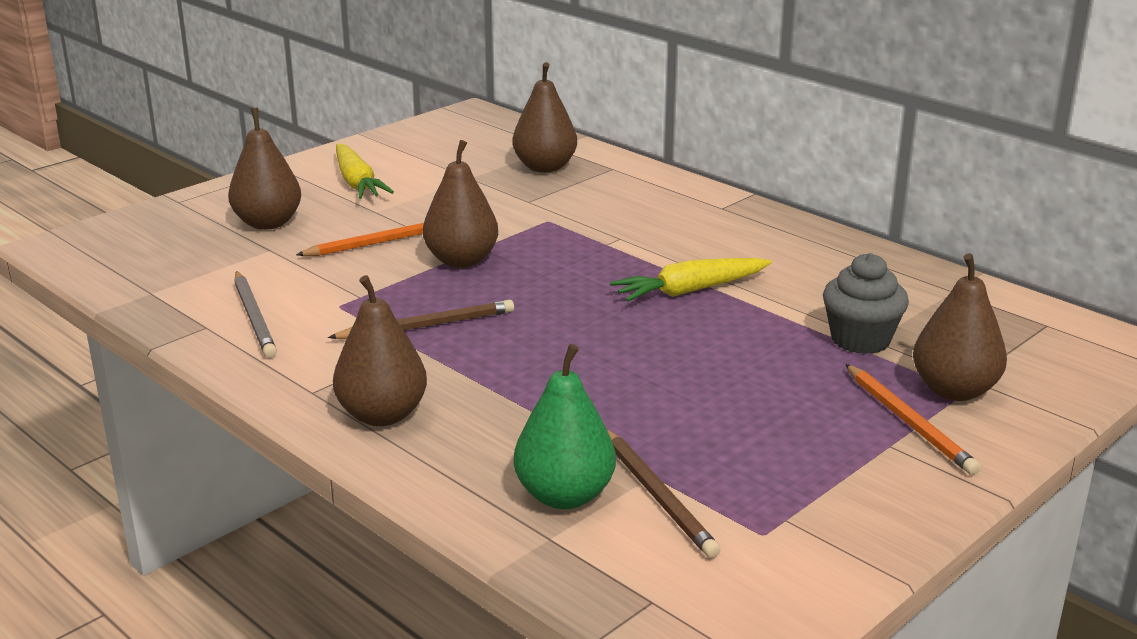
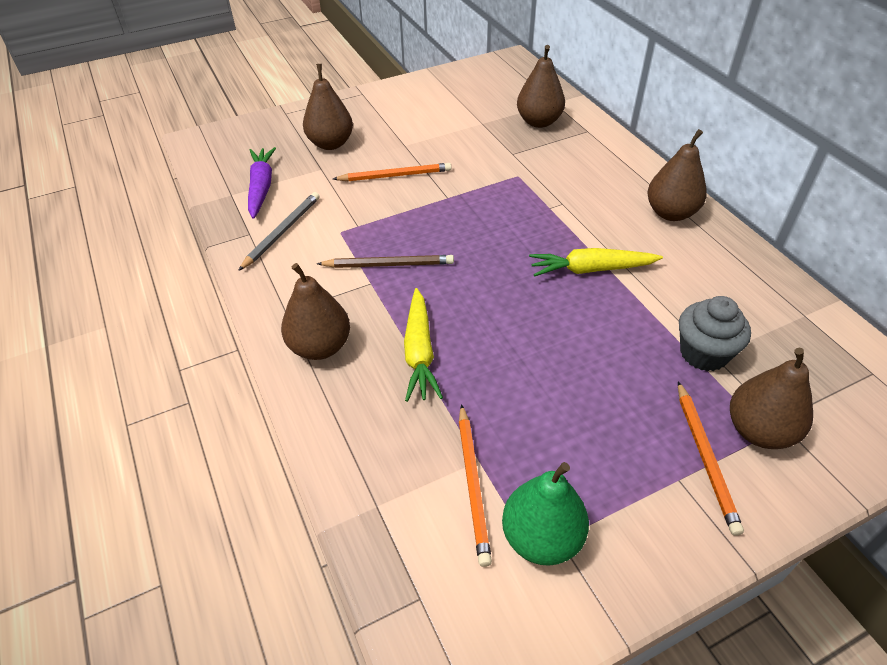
camera: 20 degrees right, 20 degrees up
(193, 279) = (261, 187): none -> purple carrot
(254, 318) = (282, 232): grey pencil -> grey pencil turned 150 degrees counterclockwise
(357, 183) = (404, 115): yellow carrot -> yellow carrot (419, 352)
(461, 260) = (440, 204): brown pear -> brown pear (671, 213)
(564, 496) = (406, 464): green pear -> green pear (541, 538)
(658, 496) = (473, 484): brown pencil -> orange pencil

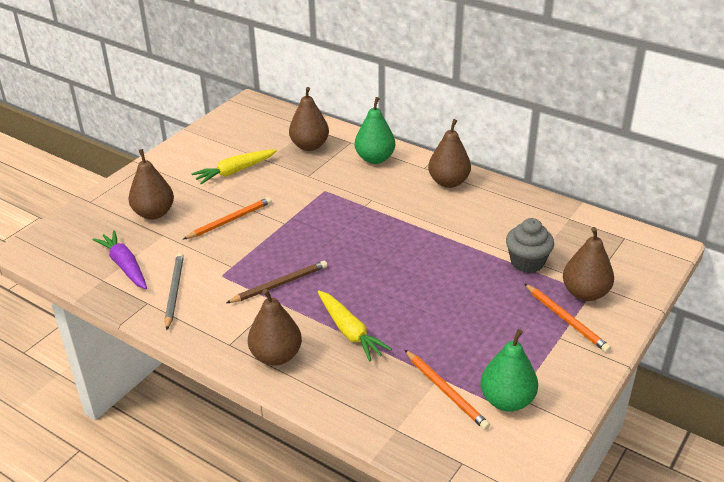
camera: 30 degrees left, 10 degrees down
(591, 269) = (423, 237): yellow carrot -> yellow carrot (235, 172)
(601, 157) = (375, 159): none -> green pear

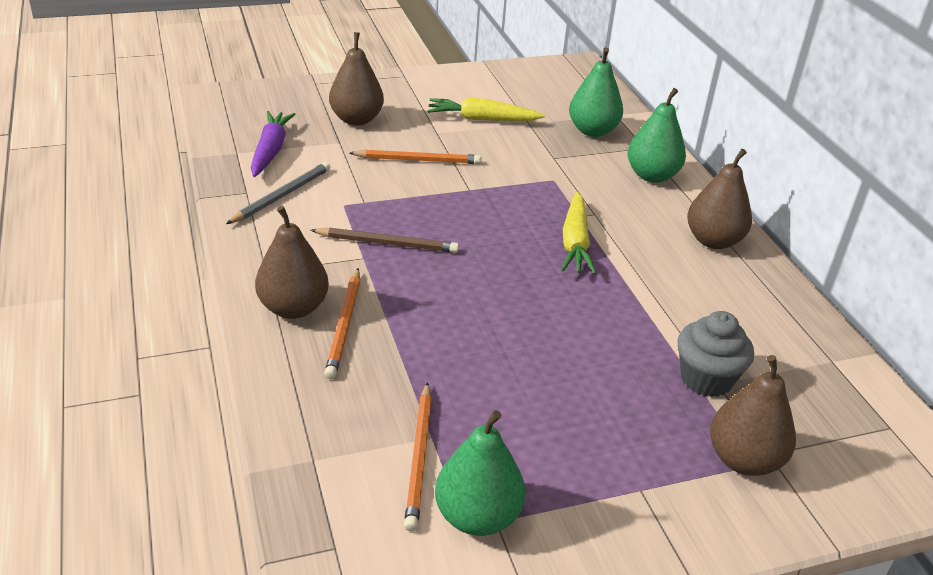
camera: 35 degrees right, 0 degrees up
(309, 146) = (592, 131): brown pear -> green pear
(350, 331) = (397, 329): yellow carrot -> yellow carrot (575, 243)
(566, 320) = (676, 475): orange pencil -> orange pencil (344, 325)

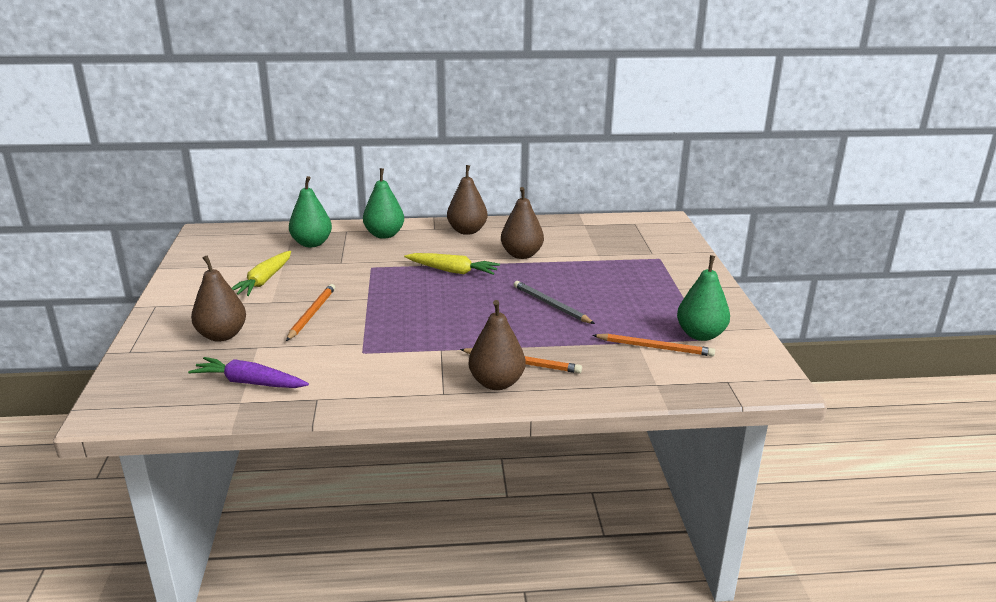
camera: 75 degrees left, 10 degrees down
(282, 195) = (333, 380): grey pencil -> grey pencil (551, 305)
(387, 243) = (426, 338): brown pencil -> none
(706, 379) = (594, 257): grey cupcake -> none
(743, 460) = (656, 259): brown pear -> brown pear (521, 255)

